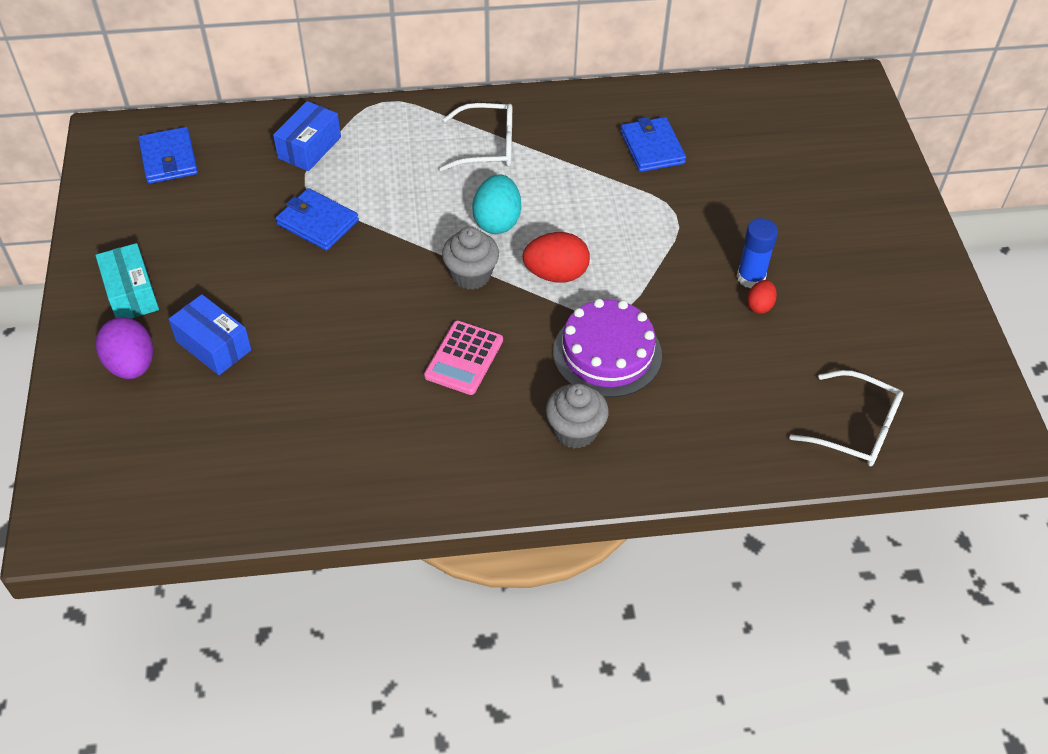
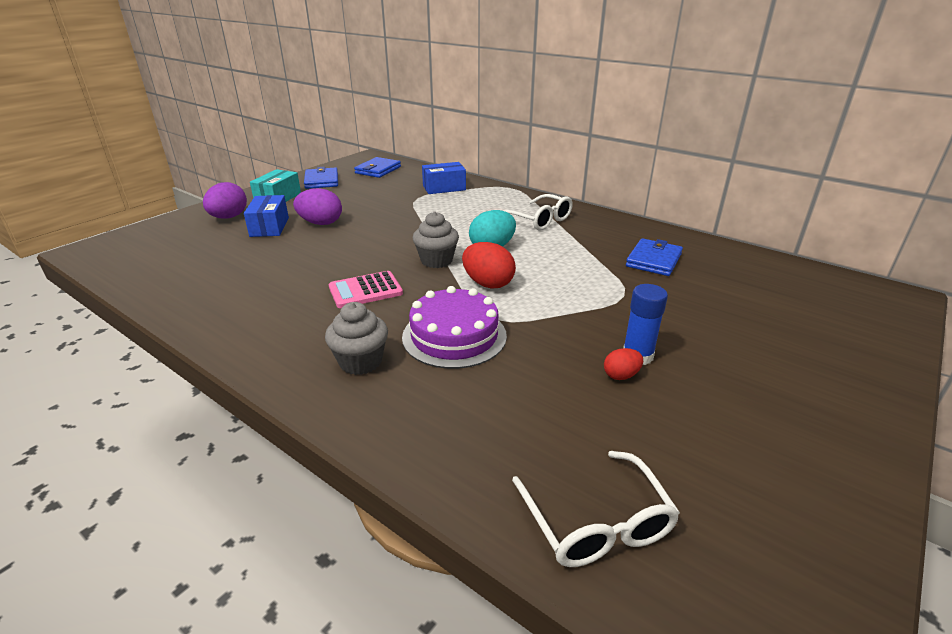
camera: 45 degrees right, 20 degrees down
(263, 300) = (321, 223): none -> purple egg
(318, 222) = (398, 210): blue wallet -> blue wallet (322, 181)

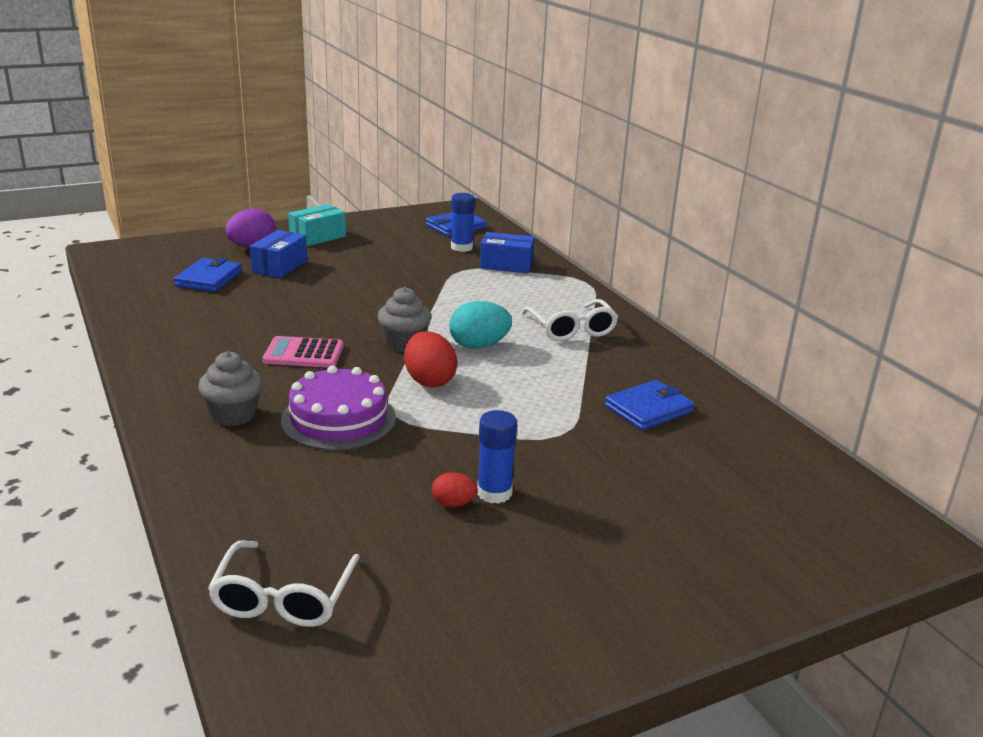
camera: 25 degrees right, 5 degrees down
(321, 223) = (332, 274): purple egg -> none
(322, 181) = (381, 227): blue wallet -> blue wallet (209, 279)
(399, 183) = (461, 247): none -> blue glue stick

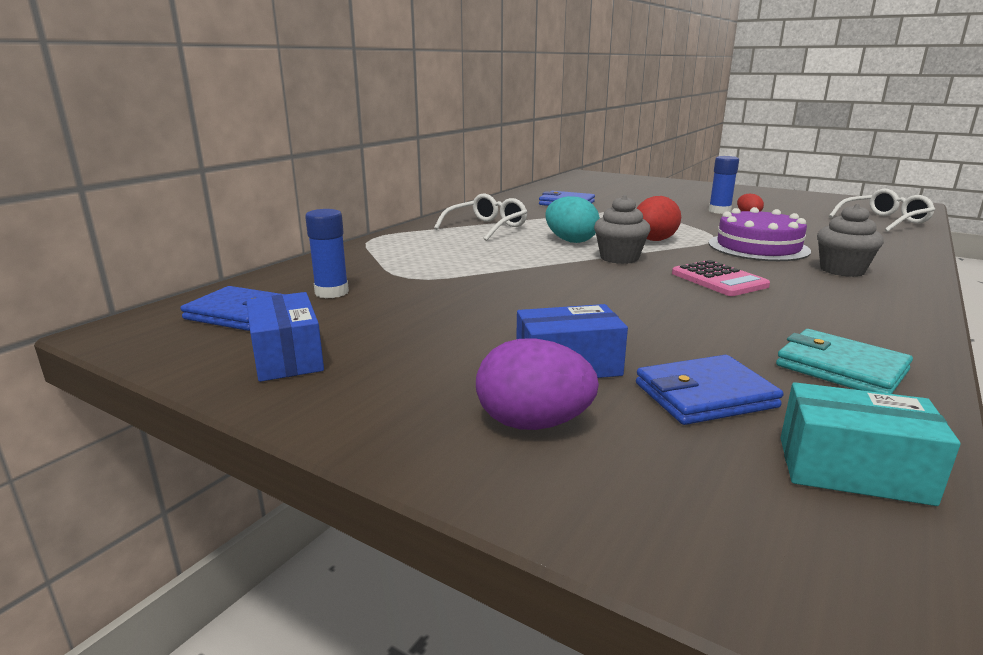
camera: 120 degrees left, 5 degrees down
(164, 316) = (841, 368): none -> turquoise wallet
(318, 237) = (402, 387): turquoise box -> turquoise box (852, 470)
(506, 265) = (367, 265): blue box -> blue box (287, 357)

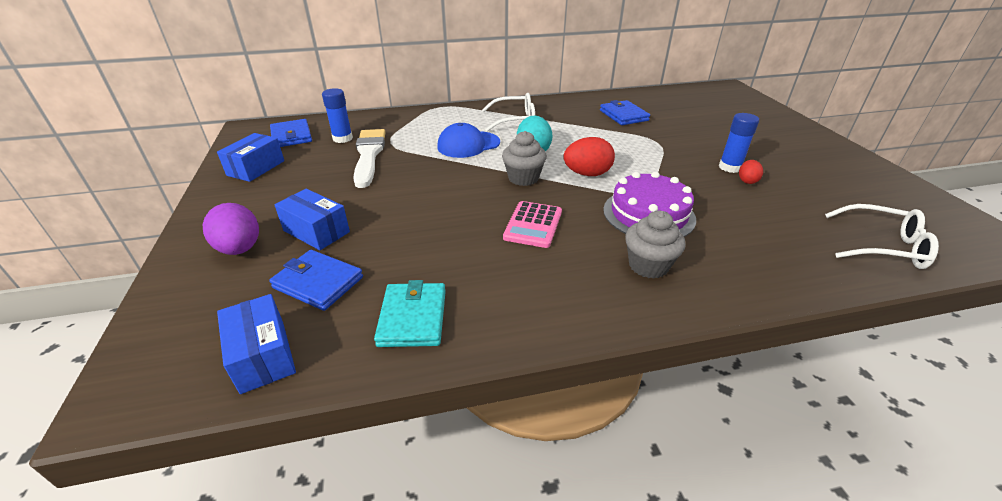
camera: 45 degrees right, 15 degrees up
(416, 293) = (369, 155): none -> white brush
(499, 254) = (468, 145): none -> blue cap
(852, 470) = (263, 355): turquoise box -> blue box

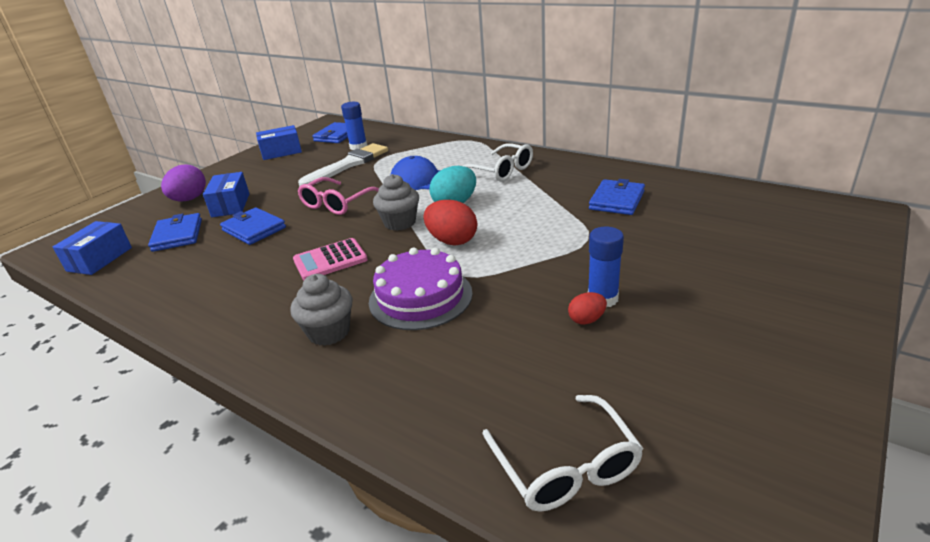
camera: 50 degrees right, 5 degrees down
(401, 237) = (254, 229): none -> blue wallet
(413, 317) = (168, 278): turquoise wallet -> none
(435, 186) = (337, 203): none -> pink glasses

